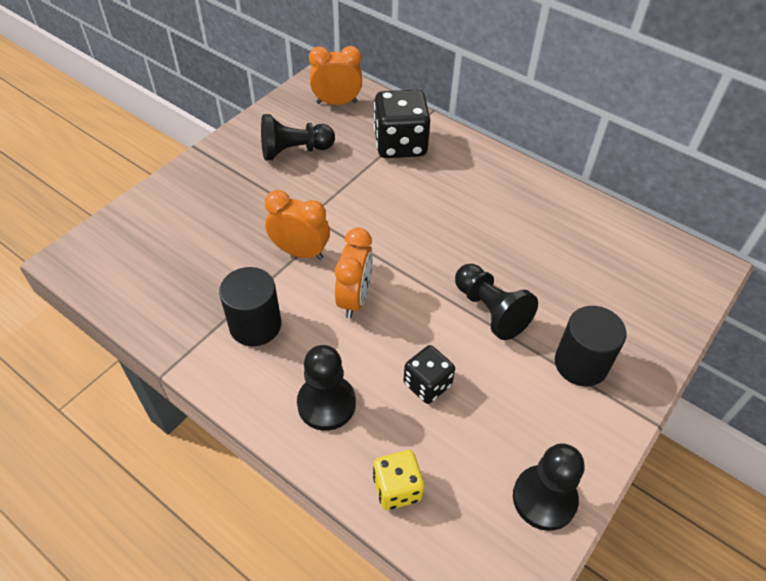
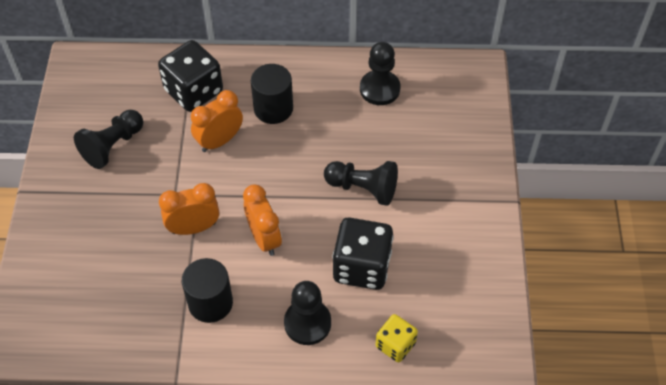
camera: 35 degrees left, 5 degrees up
(337, 102) = (108, 81): orange clock -> orange clock (219, 141)
(427, 384) = (362, 267): black dice -> black dice, size x1.72
(544, 498) = (484, 291): black pawn -> black pawn (379, 89)
(581, 363) = (446, 190): black cylinder -> black cylinder (273, 108)

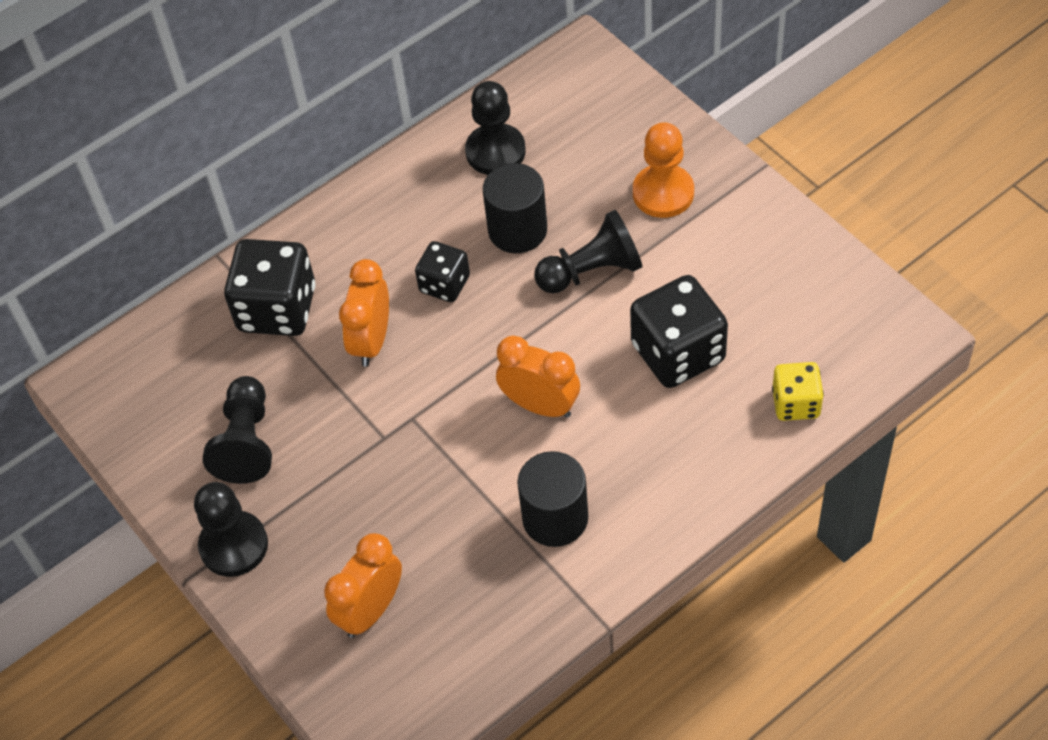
camera: 35 degrees left, 0 degrees up
(194, 228) = (447, 456): orange clock -> orange clock (370, 610)
(273, 108) = (396, 260): black cylinder -> black cylinder (517, 230)
(283, 139) = (444, 284): none -> black dice
(307, 323) = (683, 454): black pawn -> black pawn (234, 545)
(444, 175) = (663, 193): none -> orange pawn

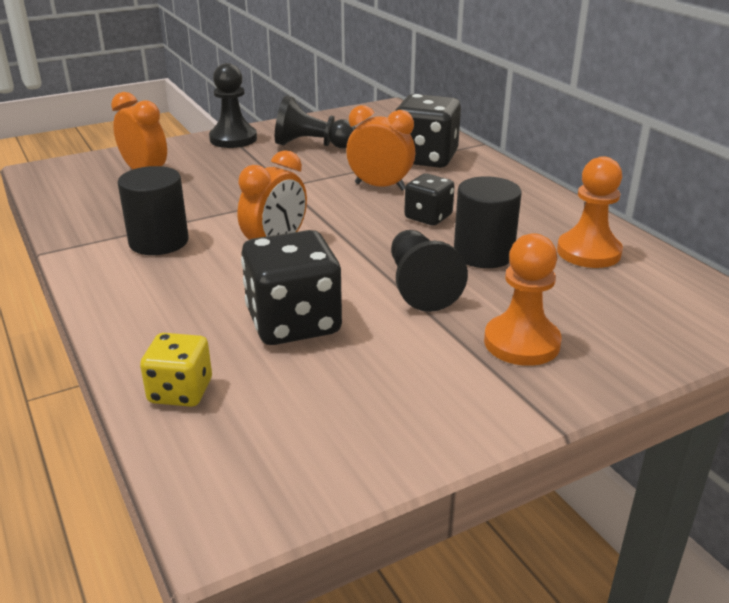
camera: 95 degrees right, 25 degrees down
(495, 151) = (588, 252): black pawn -> orange pawn

